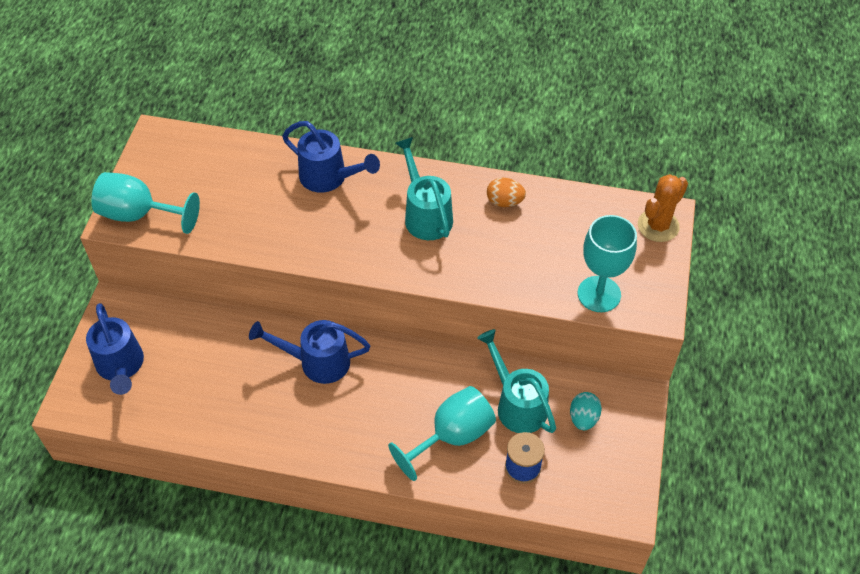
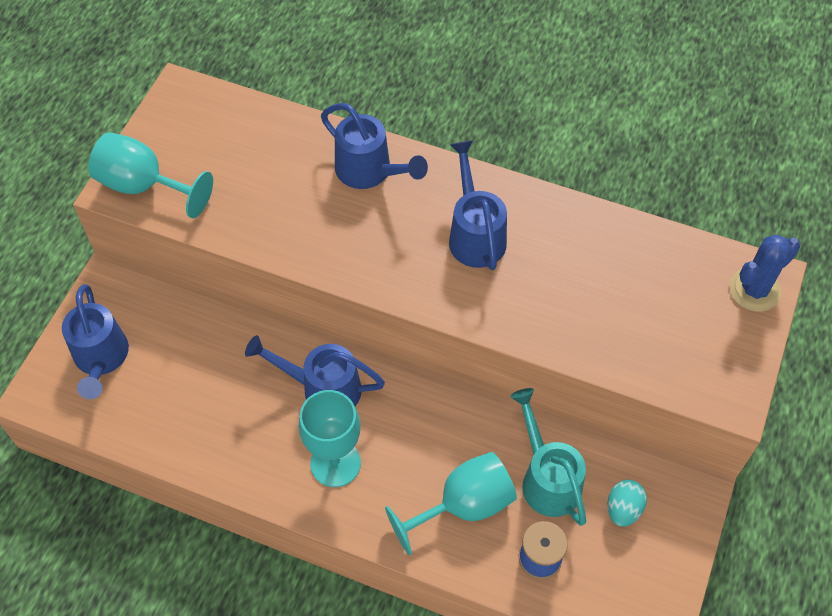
camera: 10 degrees right, 5 degrees up
(425, 214) = (475, 234): turquoise watering can -> blue watering can
(504, 202) = (572, 232): orange egg -> none
(599, 294) = (666, 367): turquoise goblet -> turquoise goblet (335, 463)
(658, 226) = (754, 290): orange cactus -> blue cactus

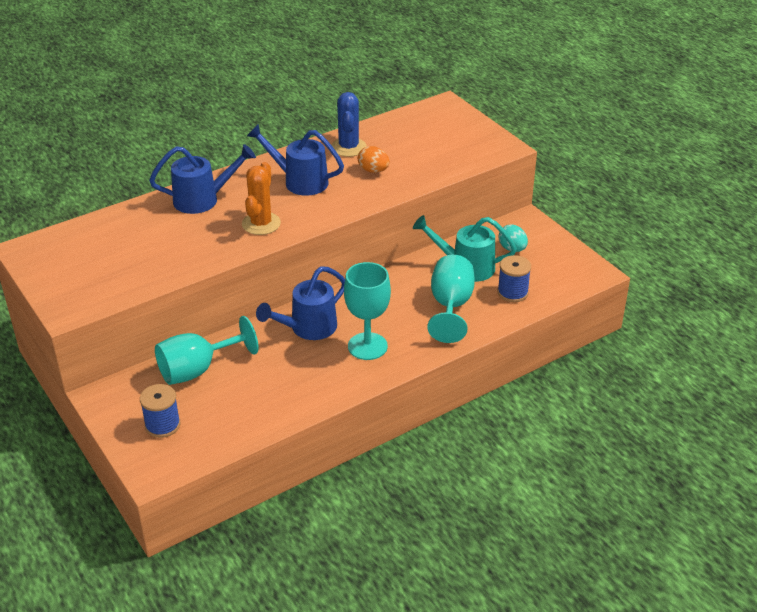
camera: 55 degrees left, 20 degrees down
(101, 359) = (162, 425): blue watering can -> blue spool
(143, 186) = (83, 296): turquoise goblet -> turquoise goblet (197, 370)
(370, 250) = (261, 224): none -> orange cactus
(557, 291) = (373, 170): none -> orange egg
(754, 290) = (448, 111): blue cactus -> blue cactus (348, 147)

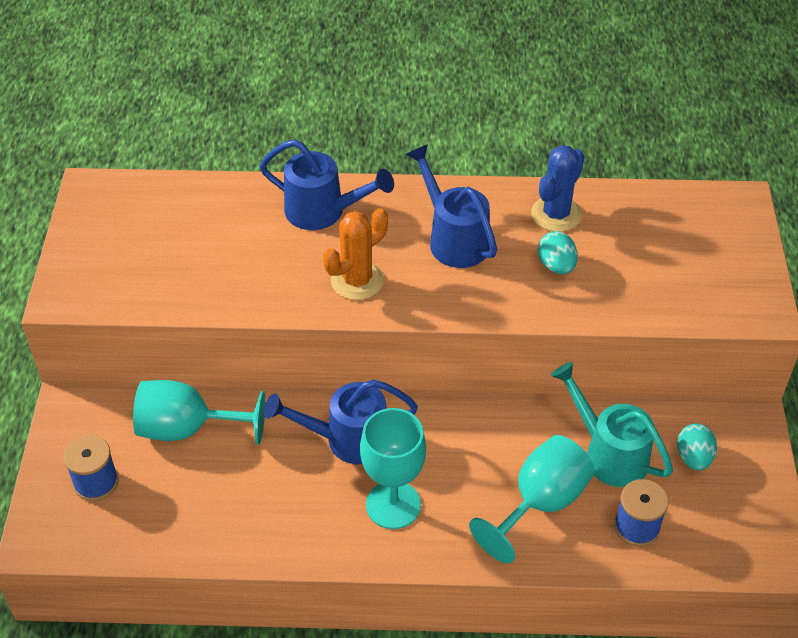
camera: 35 degrees right, 10 degrees up
(373, 170) = (556, 266): orange egg -> turquoise egg

